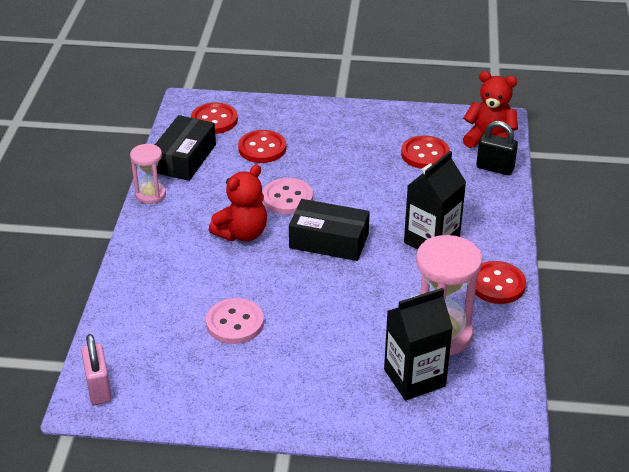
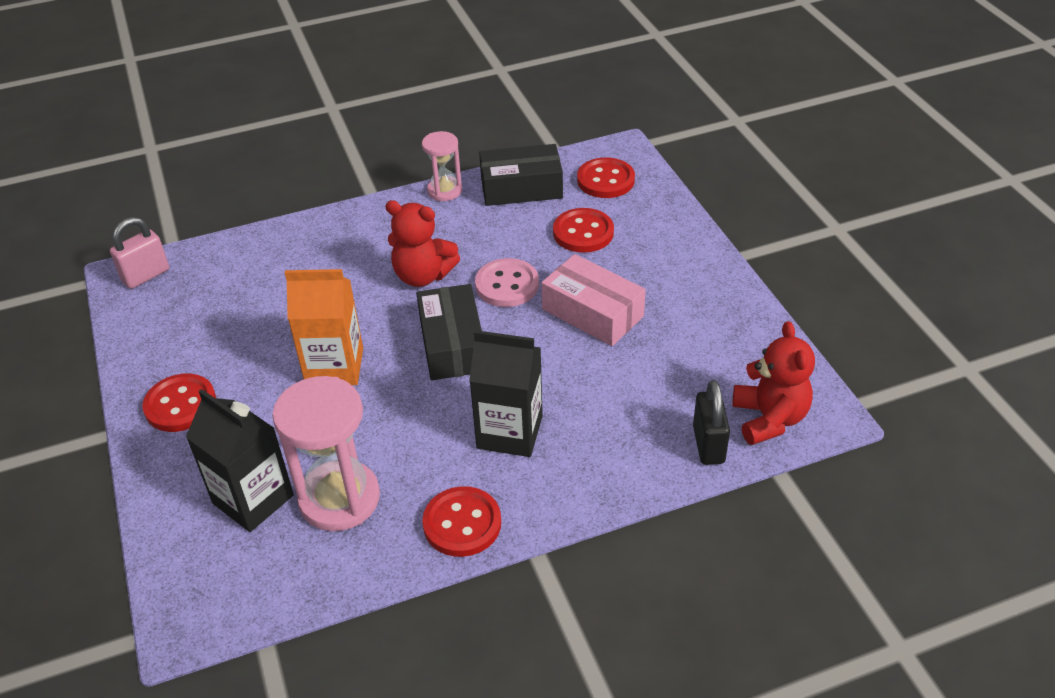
camera: 65 degrees right, 5 degrees up
(235, 323) = (277, 325): pink button -> none
(307, 304) = (334, 367): none -> orange carton
(347, 171) = (592, 313): none -> pink box
(425, 154) = (683, 367): red button -> red button (180, 405)

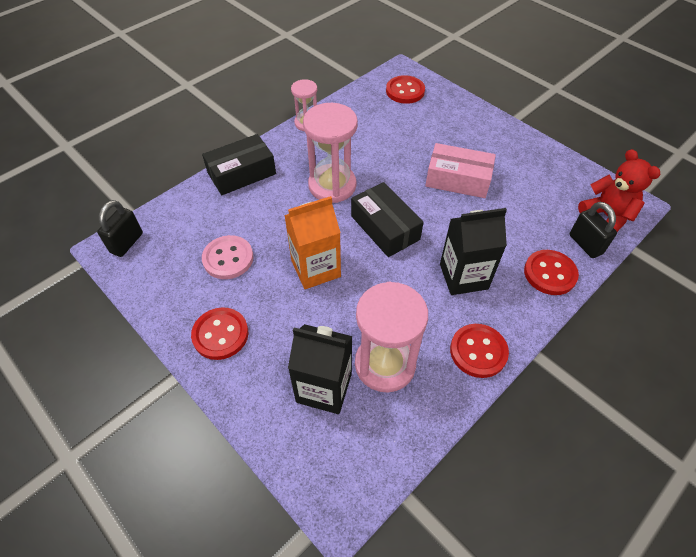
camera: 25 degrees left, 10 degrees up
(146, 275) = (127, 243): pink padlock -> black padlock
(423, 275) = (332, 185): red teddy bear -> pink hourglass
(507, 285) = (392, 176): pink button -> pink button (228, 258)
(521, 188) = (356, 109): black box -> black box (242, 173)
(583, 232) = (415, 128): red button -> red button (550, 273)

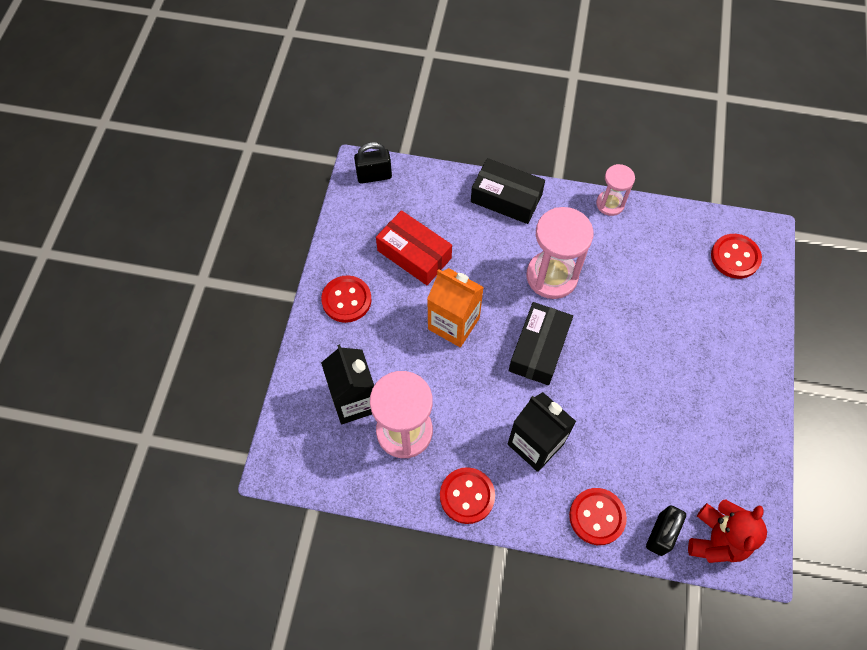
camera: 55 degrees right, 10 degrees up
(228, 258) = (414, 254): pink button -> red box
(458, 179) = (649, 376): pink box -> none

